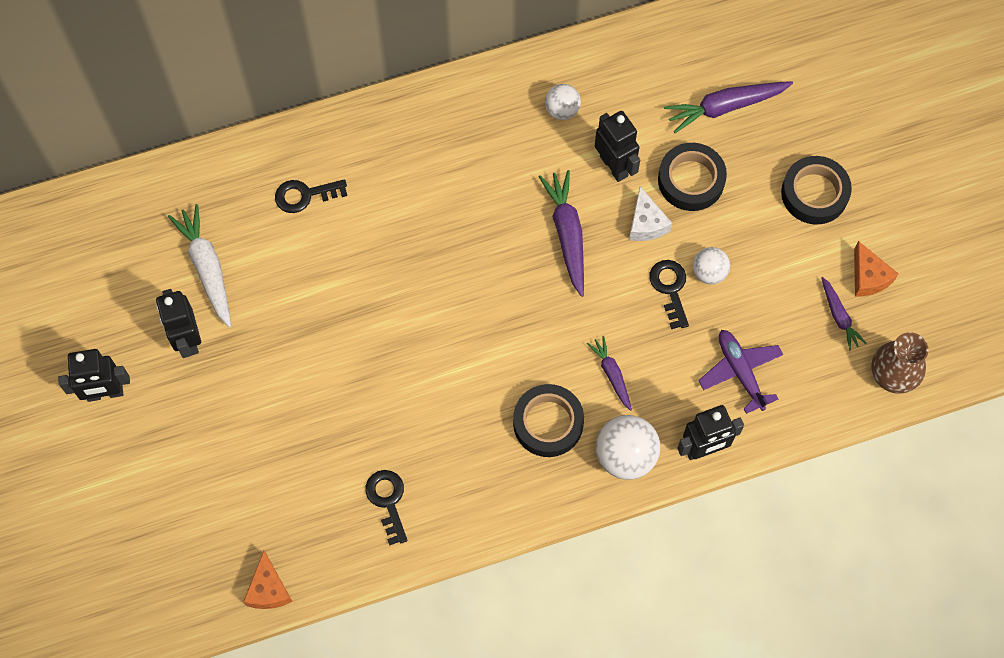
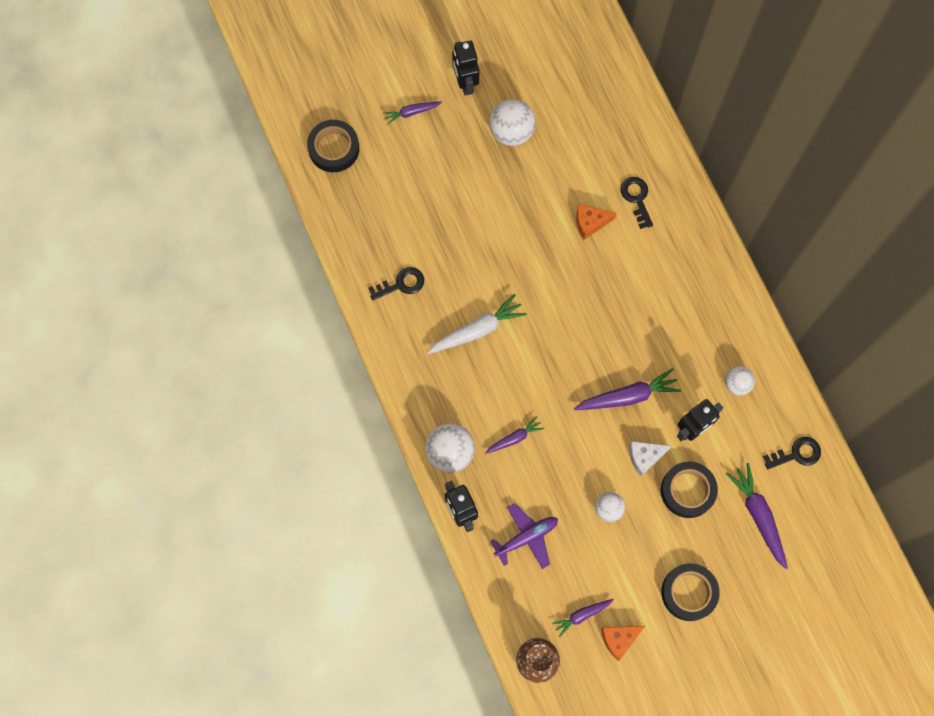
camera: 85 degrees right, 5 degrees up
(137, 469) = (411, 113): none -> purple carrot
(187, 339) = (511, 132): black robot -> white ball
(207, 268) = (569, 137): white carrot -> white carrot (477, 330)
(268, 589) = (331, 211): orange cheese -> orange cheese (590, 223)
(548, 423) = (471, 393): black tape -> black tape (334, 148)
(670, 289) = (591, 479): black key -> black key (796, 454)

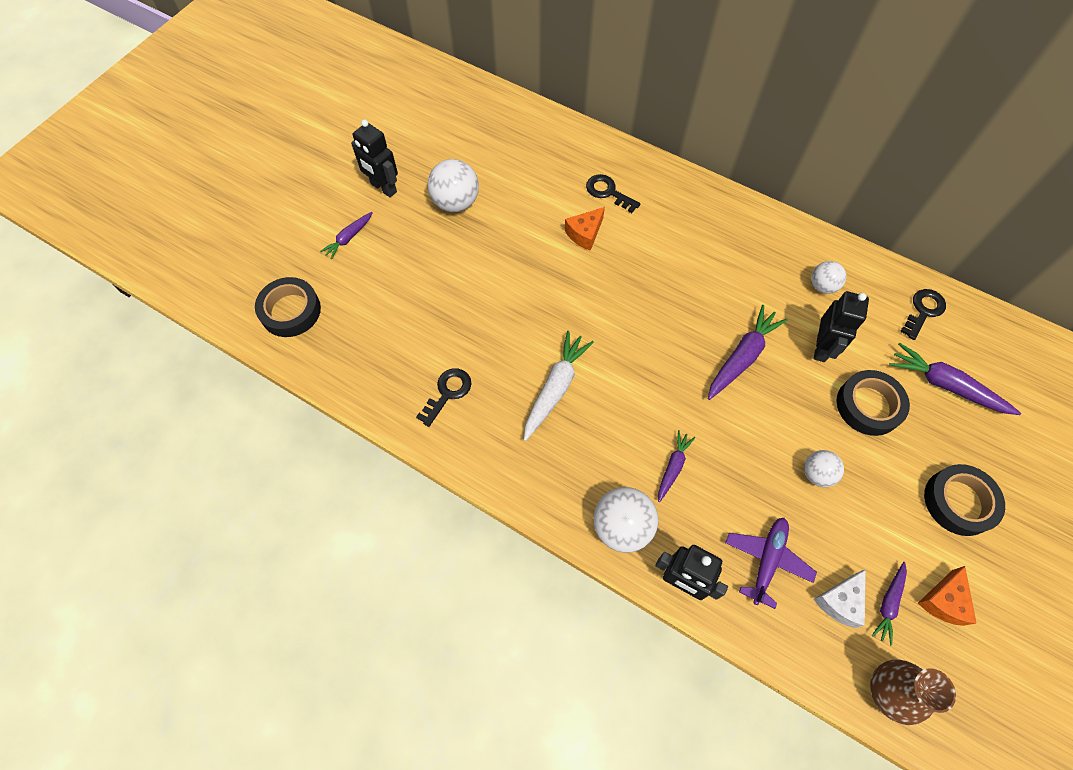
camera: 35 degrees left, 10 degrees down
(645, 457) = (805, 401): white cheese -> white cheese (840, 601)

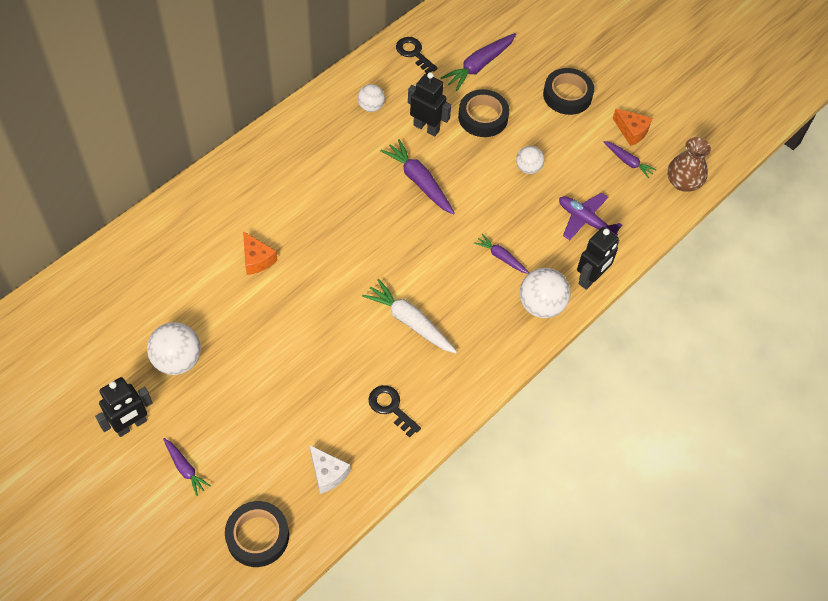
camera: 80 degrees left, 5 degrees down
(608, 192) = (216, 228): black key -> none
(840, 601) = (621, 188): white cheese -> white cheese (327, 473)

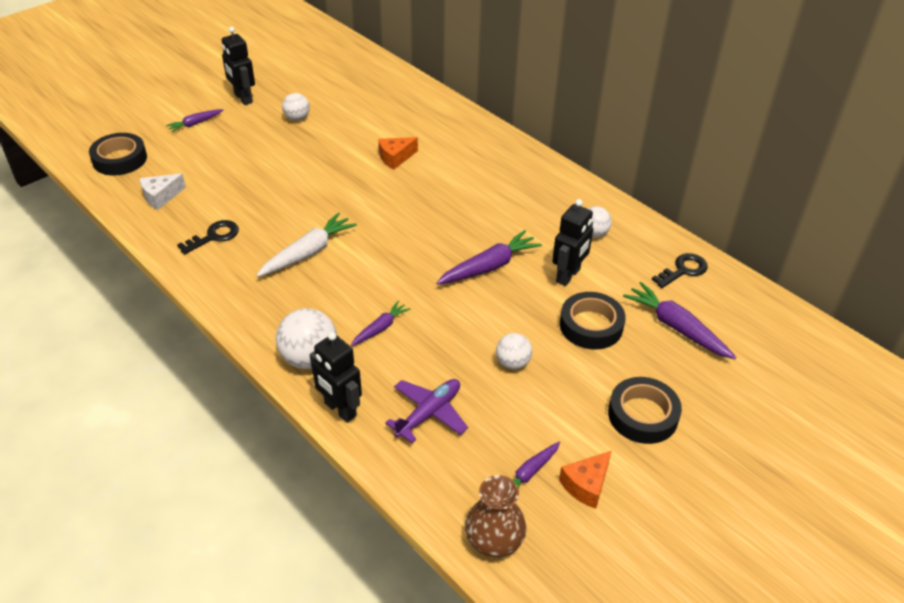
camera: 95 degrees right, 15 degrees down
(177, 360) = (297, 118): white ball -> white ball, size x0.60

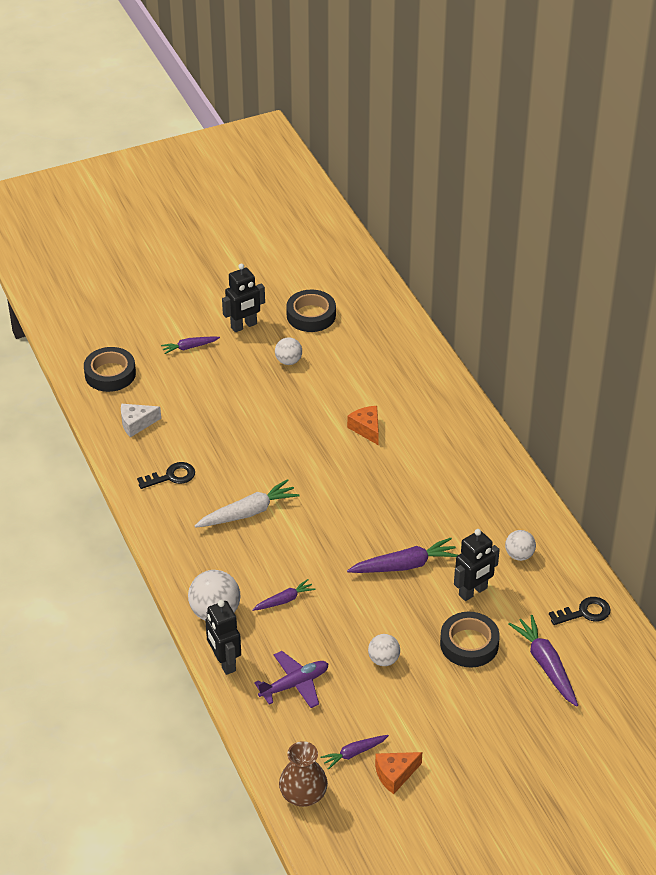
camera: 20 degrees right, 0 degrees up
(243, 98) = (244, 326): black robot -> black robot turned 105 degrees counterclockwise
(395, 158) = (366, 429): orange cheese -> orange cheese turned 75 degrees clockwise
(642, 415) = (472, 732): black tape -> black tape (311, 315)

